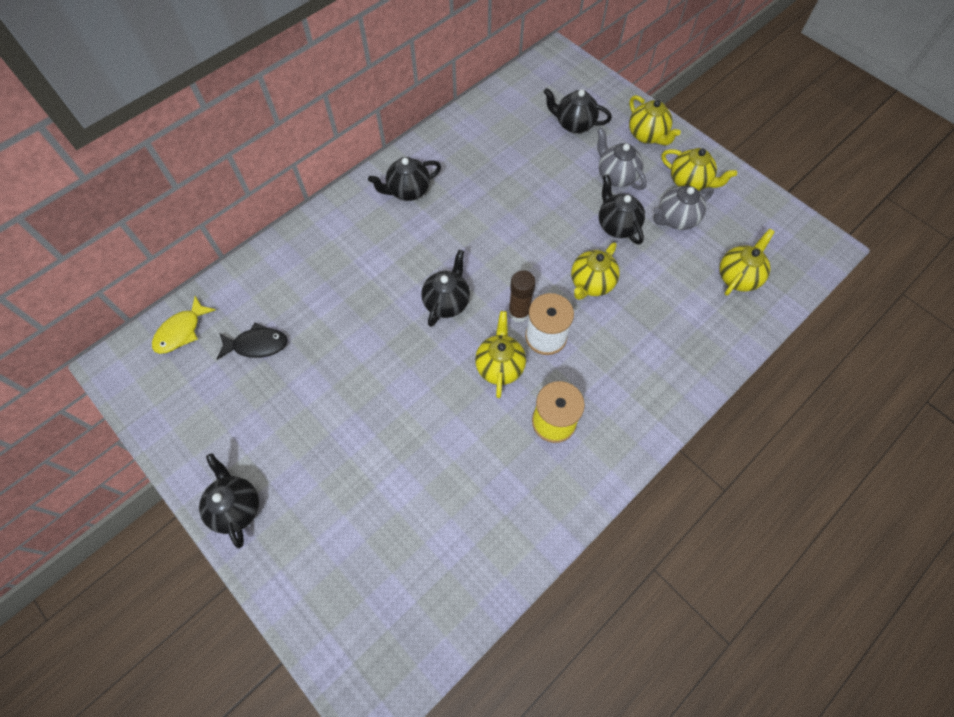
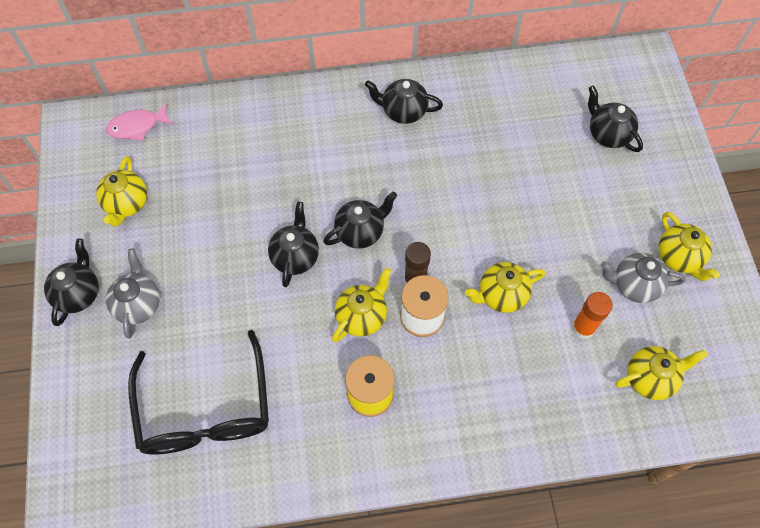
camera: 35 degrees right, 0 degrees up
(181, 331) = (137, 126): yellow fish -> pink fish
(257, 345) = (184, 173): black fish -> none
(430, 526) = (205, 409): none -> black glasses
(616, 176) = (608, 208): grey teapot -> grey teapot (138, 304)
(617, 225) = (570, 256): black teapot -> black teapot (295, 256)
(647, 135) = (674, 186): yellow teapot -> yellow teapot (127, 204)
(666, 271) = (583, 328): none -> orange glue stick

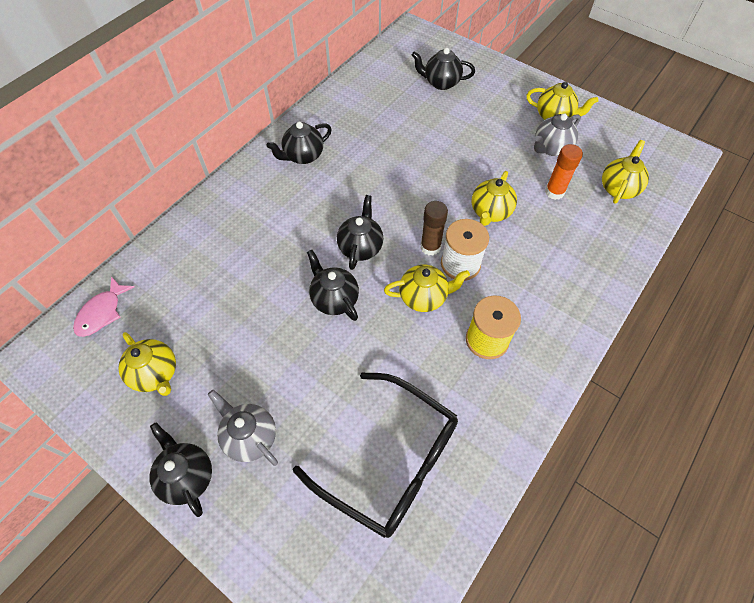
camera: 45 degrees left, 5 degrees down
(362, 316) = (423, 297): yellow teapot -> yellow teapot turned 90 degrees clockwise

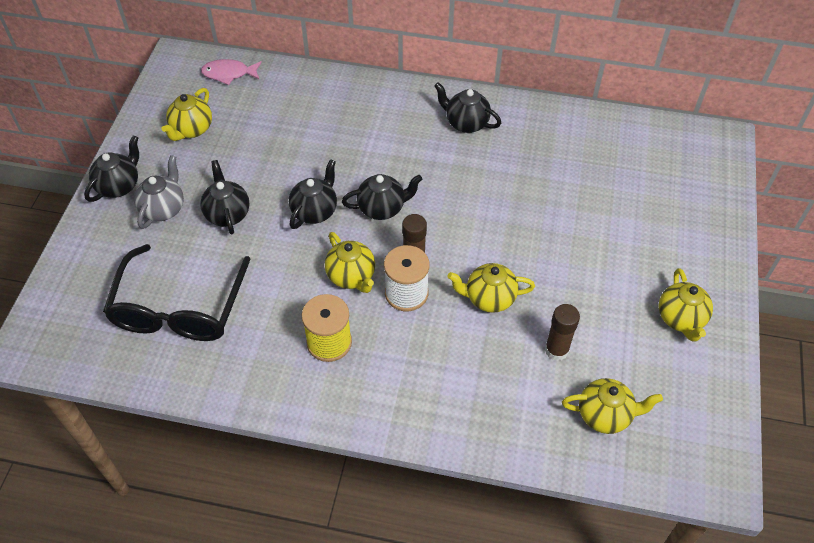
camera: 65 degrees right, 5 degrees down
(441, 83) = (654, 194): black teapot -> black teapot (227, 214)
(551, 148) = (624, 329): grey teapot -> none
(554, 192) = (556, 350): orange glue stick -> brown glue stick

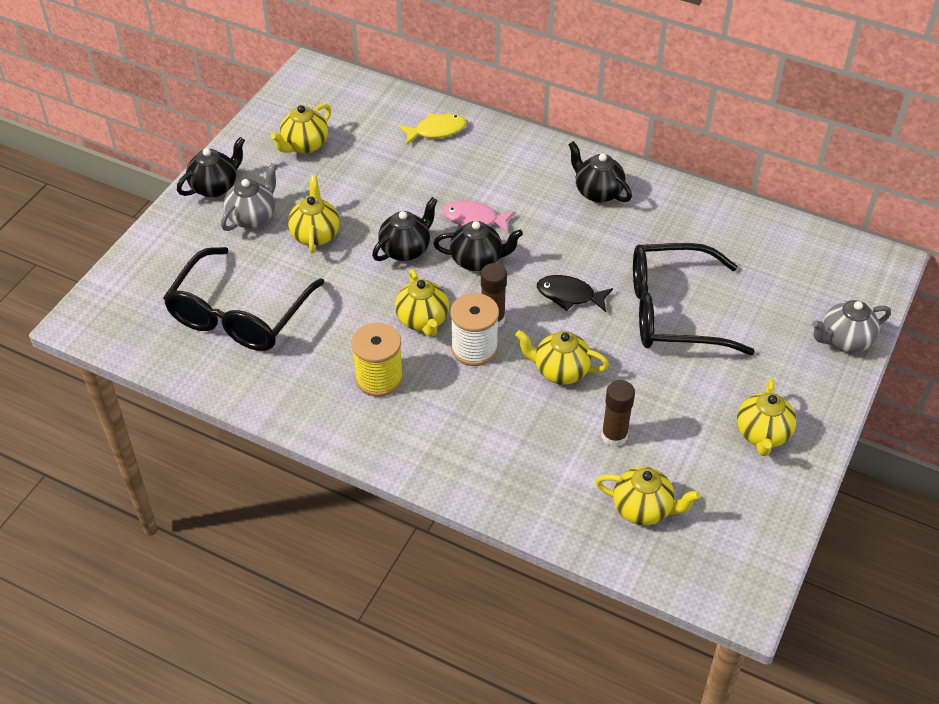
camera: 15 degrees right, 5 degrees down
(227, 214) = (315, 235): black teapot -> yellow teapot
(229, 74) = (360, 96): pink fish -> pink fish (474, 219)
(307, 93) = (436, 131): none -> yellow fish
(473, 224) = (569, 295): none -> black fish
(567, 221) = (673, 312): none -> black glasses
(716, 216) = (844, 340): none -> grey teapot

